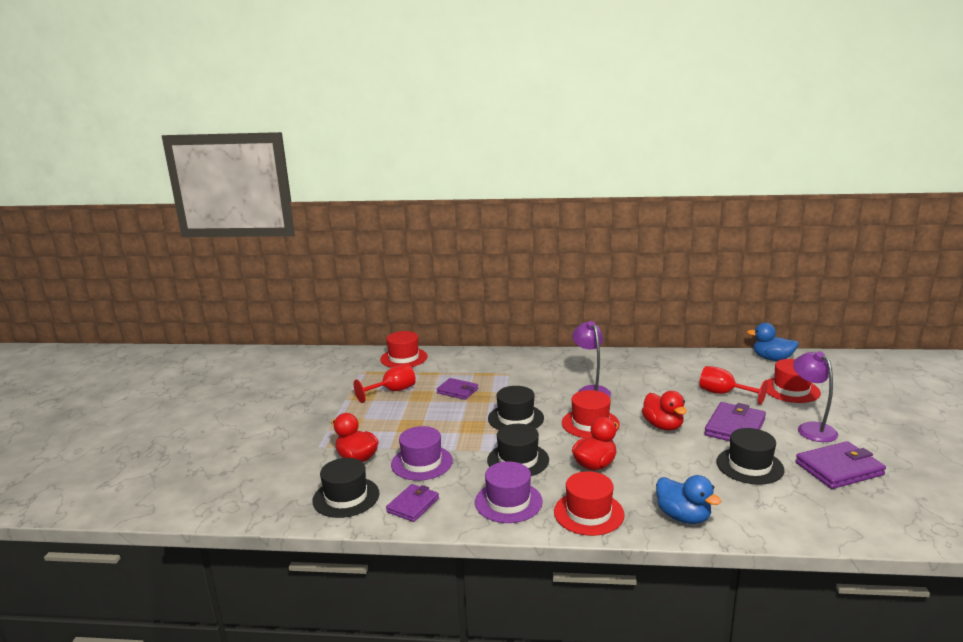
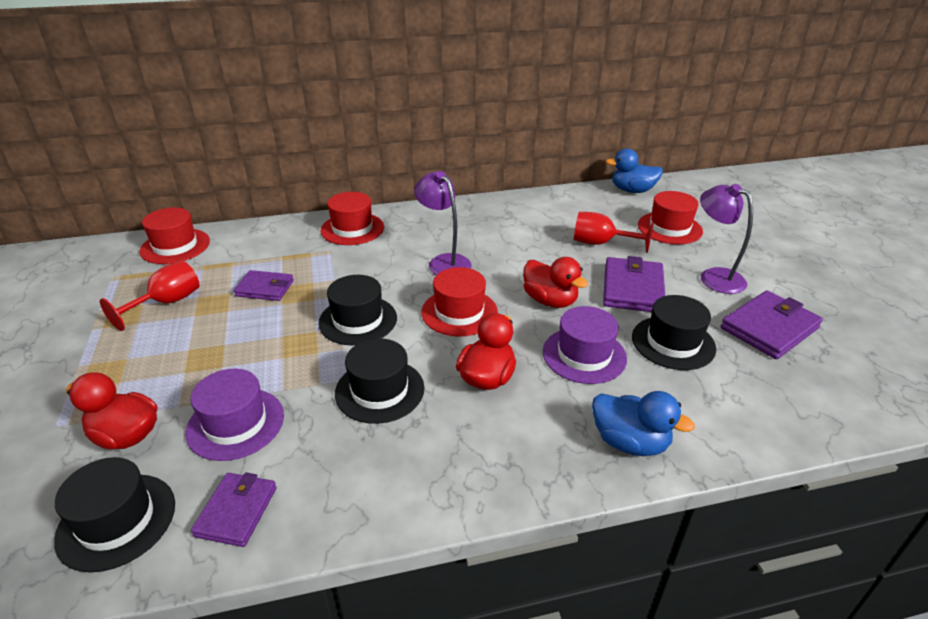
camera: 20 degrees left, 15 degrees up
(508, 502) = (386, 470): purple hat -> purple hat (584, 355)
(588, 513) = (506, 464): red hat -> red hat (352, 229)

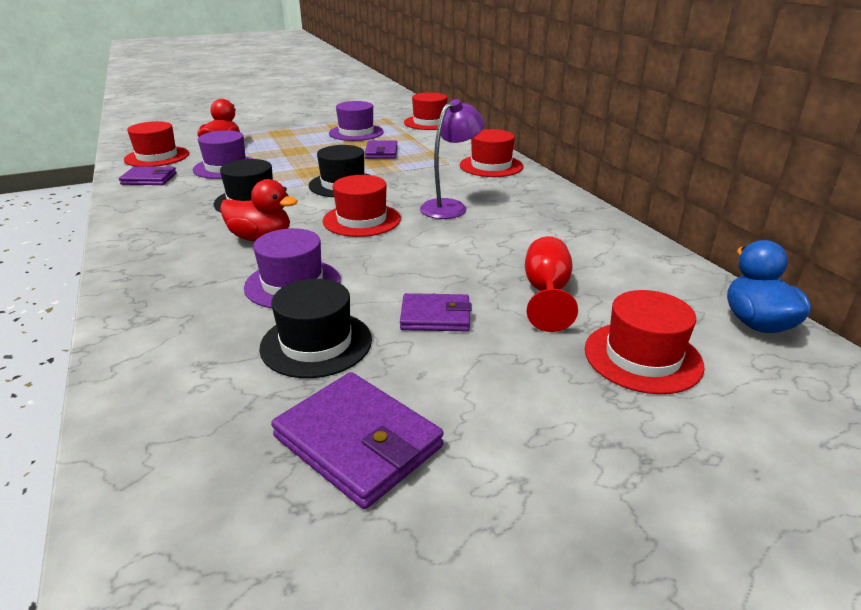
camera: 80 degrees right, 5 degrees down
(117, 521) = (157, 157): black hat -> red hat
(167, 303) = (356, 132): red goblet -> purple hat
(550, 301) = (392, 262): red duck -> none
(630, 442) = (153, 309): blue duck -> none
(633, 289) = (435, 316): purple wallet -> purple wallet, size x0.65
(714, 277) = (499, 395): purple lamp -> none

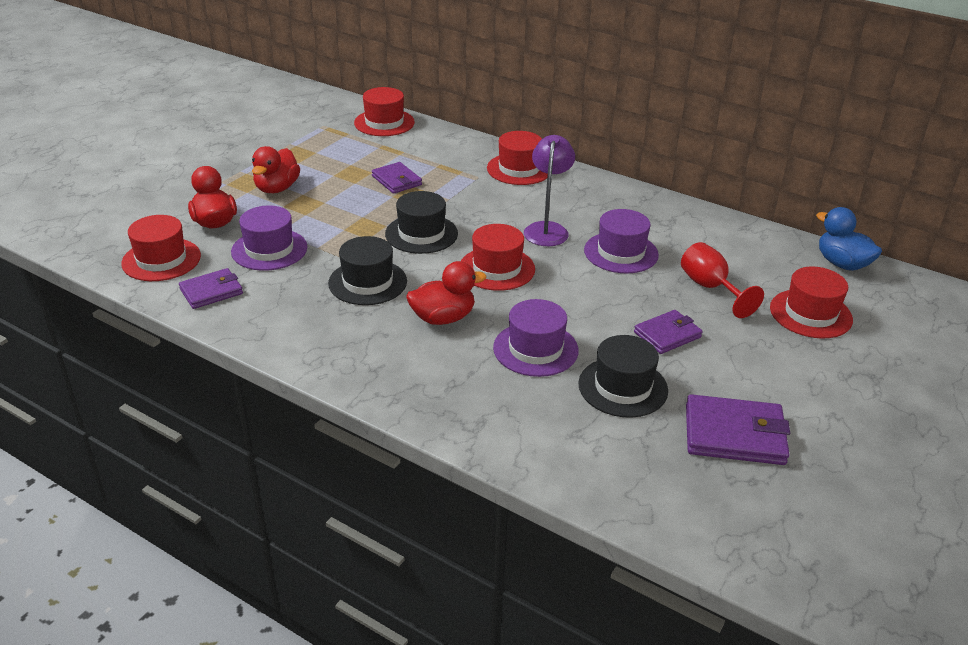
camera: 35 degrees left, 5 degrees up
(293, 139) = (277, 188): none -> red duck
(356, 132) = (329, 159): purple hat -> purple hat (621, 252)

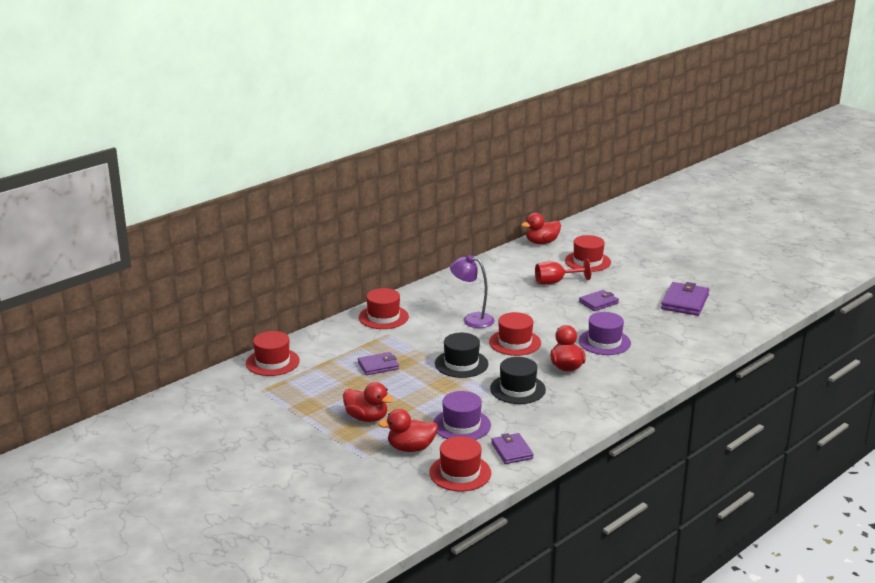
camera: 75 degrees left, 10 degrees down
(621, 252) = (509, 300): purple hat -> none
(623, 387) = (643, 323): black hat -> none
(667, 335) = (598, 302): purple wallet -> purple wallet turned 75 degrees clockwise
(842, 264) = (541, 242): blue duck -> red duck

